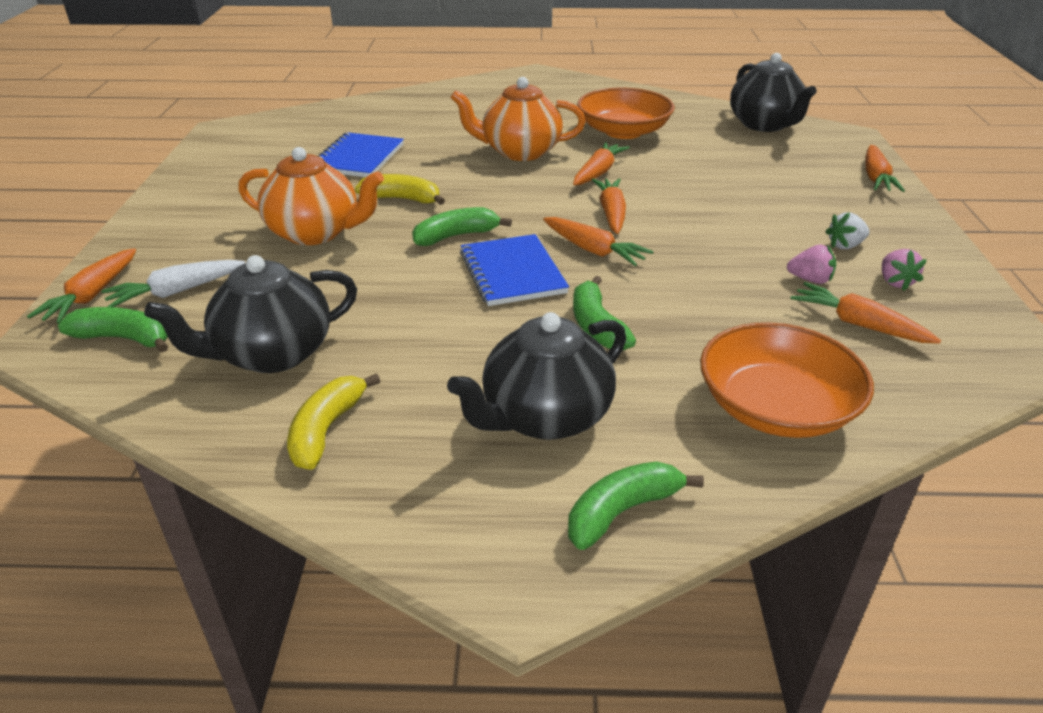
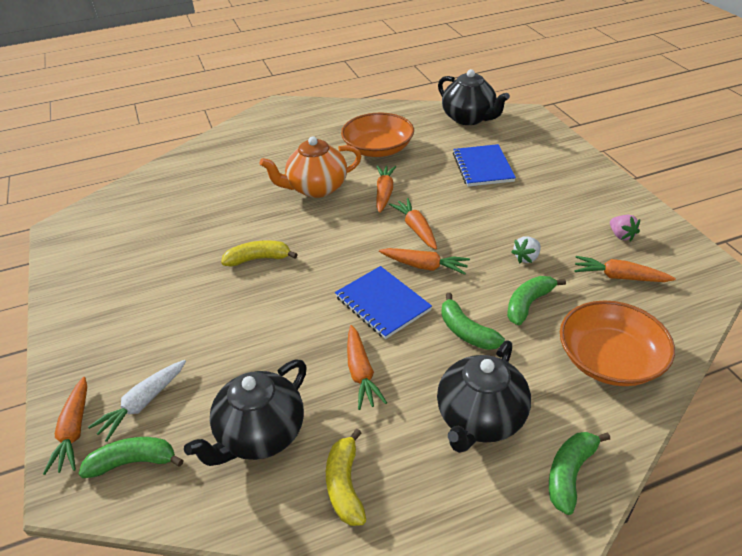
camera: 20 degrees left, 5 degrees up
(315, 232) = (213, 311): orange teapot -> none
(358, 158) = (196, 227): blue notebook -> blue notebook (483, 167)
(456, 236) = (321, 282): green banana -> green banana (528, 304)
(810, 280) = (572, 249): pink strawberry -> none
(845, 246) = (577, 214): white strawberry -> white strawberry (526, 258)
(876, 178) = (563, 149): orange carrot -> orange carrot (361, 373)

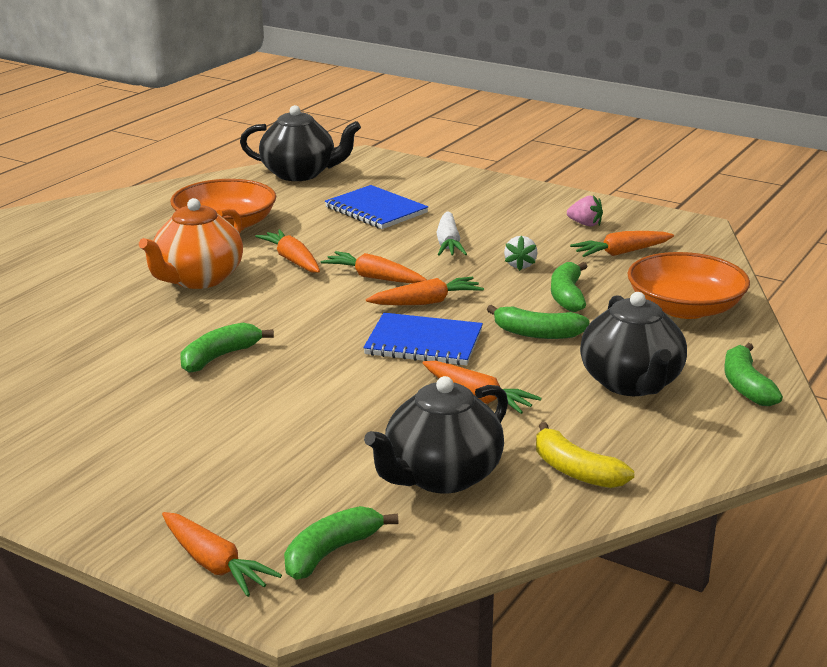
camera: 40 degrees left, 15 degrees down
(143, 404) = (267, 511): white carrot -> white carrot (448, 243)
(258, 259) = (219, 357): yellow banana -> green banana
(260, 435) = (441, 476): black teapot -> black teapot turned 45 degrees clockwise

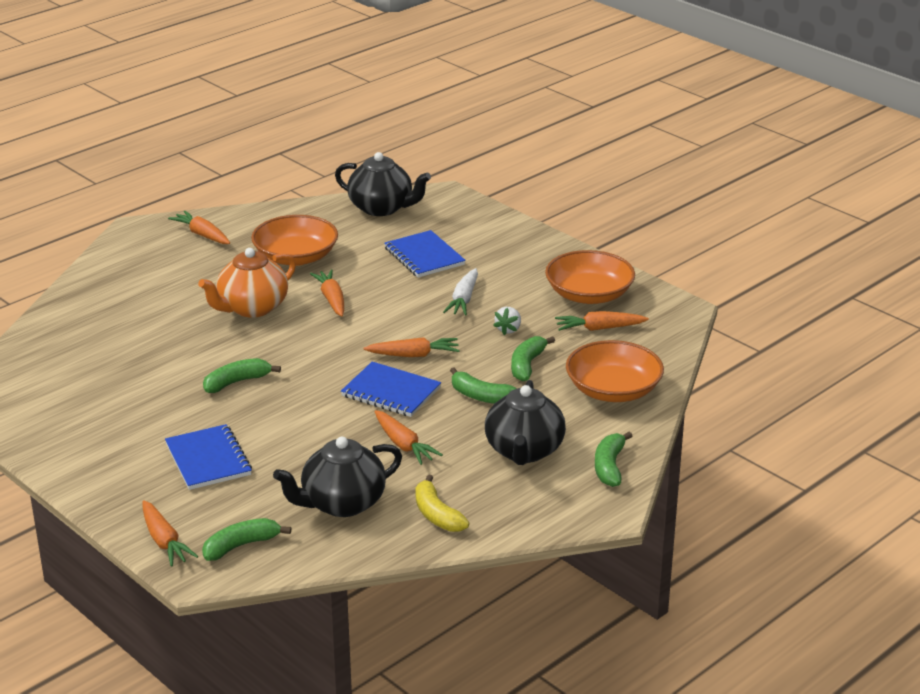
camera: 15 degrees right, 5 degrees up
(226, 450) = (208, 460): none -> blue notebook
(374, 277) = (386, 325): orange carrot -> orange carrot (202, 235)
(585, 224) = (589, 294): pink strawberry -> orange bowl

